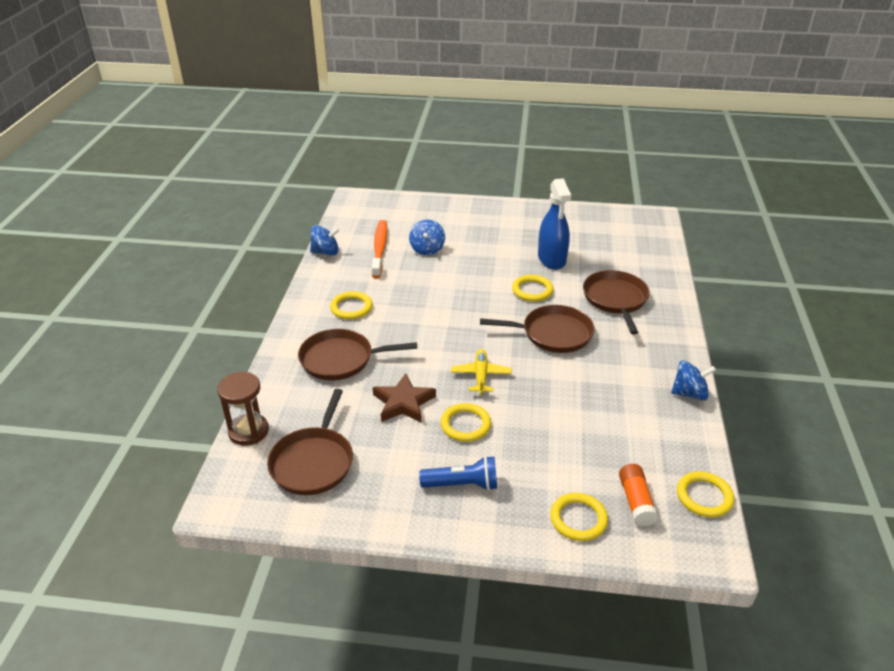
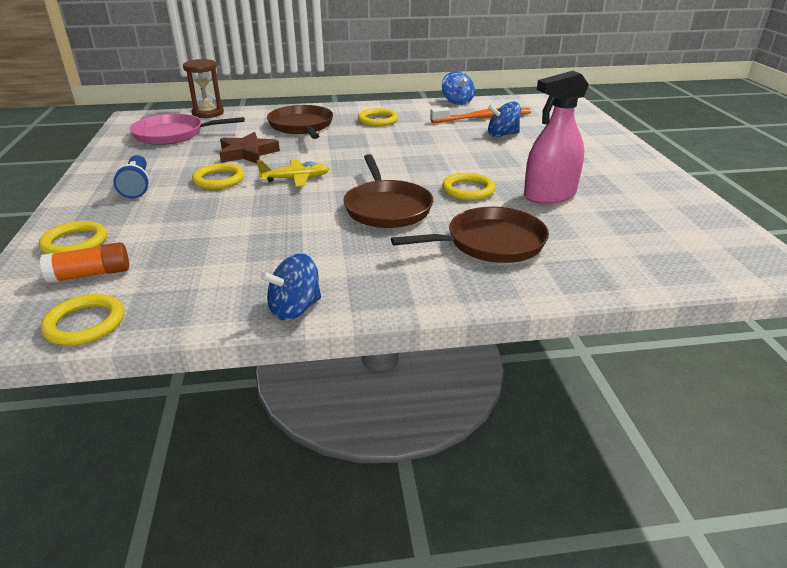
camera: 75 degrees right, 5 degrees down
(313, 462) = (173, 134): brown pan -> pink pan
(552, 259) = (549, 195): blue spray bottle -> pink spray bottle
(689, 393) = (295, 309): blue spinning top -> blue spinning top turned 75 degrees clockwise

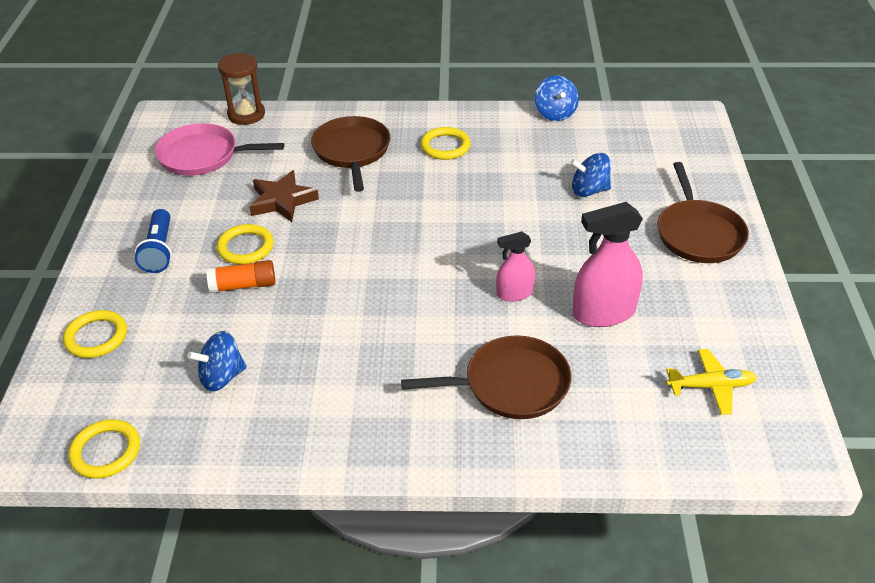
camera: 10 degrees right, 10 degrees up
(90, 274) = (111, 386): orange glue stick -> orange glue stick (243, 285)
(295, 309) = (294, 456): blue spinning top -> blue spinning top (222, 377)
(296, 179) = (328, 254): yellow plane -> yellow plane (711, 386)
(387, 208) = (416, 315): brown pan -> brown pan (698, 234)
(468, 190) = (514, 293): yellow ring -> pink spray bottle
(483, 118) = (577, 152): orange toothbrush -> none

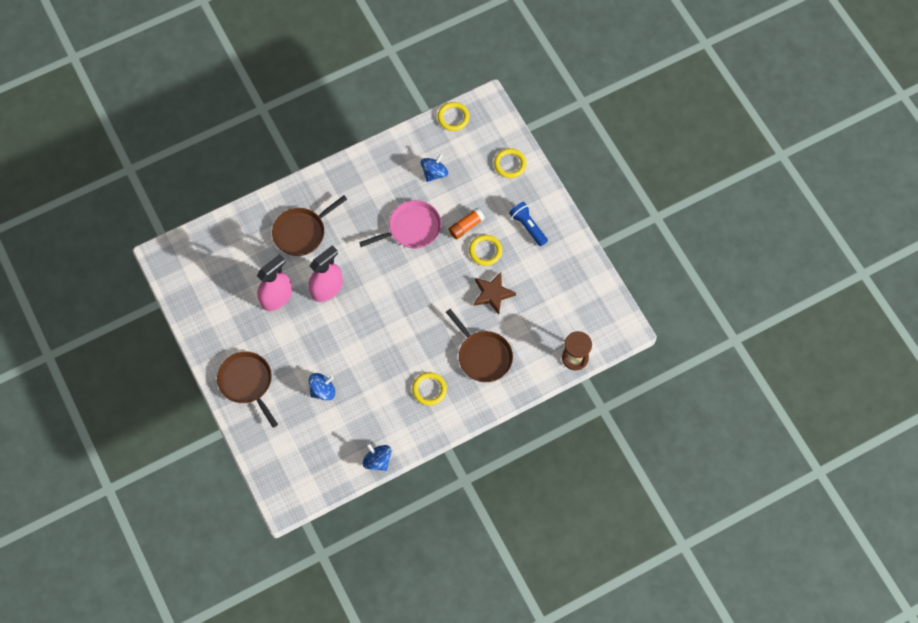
camera: 150 degrees right, 25 degrees up
(202, 156) = (569, 307): pink pan -> pink pan (412, 228)
(514, 293) = (327, 288): pink spray bottle -> pink spray bottle, size x1.70
(711, 386) = (210, 276): yellow plane -> none

